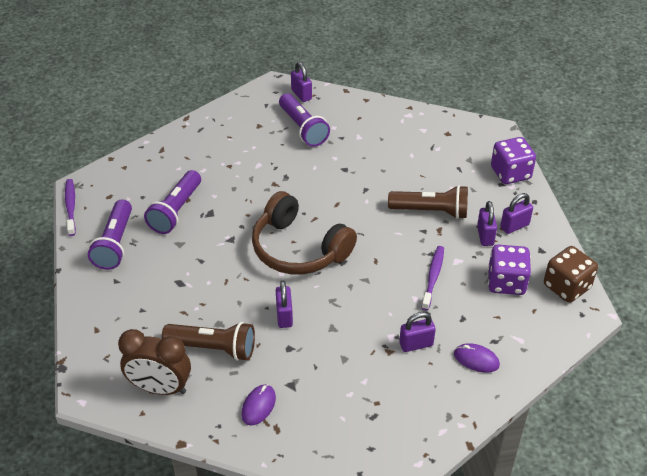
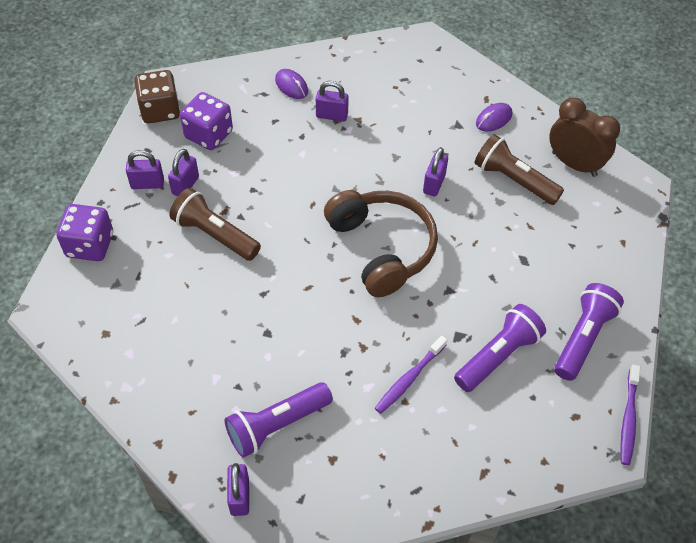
camera: 155 degrees left, 10 degrees up
(303, 128) = (277, 425): purple flashlight -> purple flashlight turned 120 degrees counterclockwise
(433, 277) = (270, 165): purple toothbrush -> purple toothbrush (409, 379)

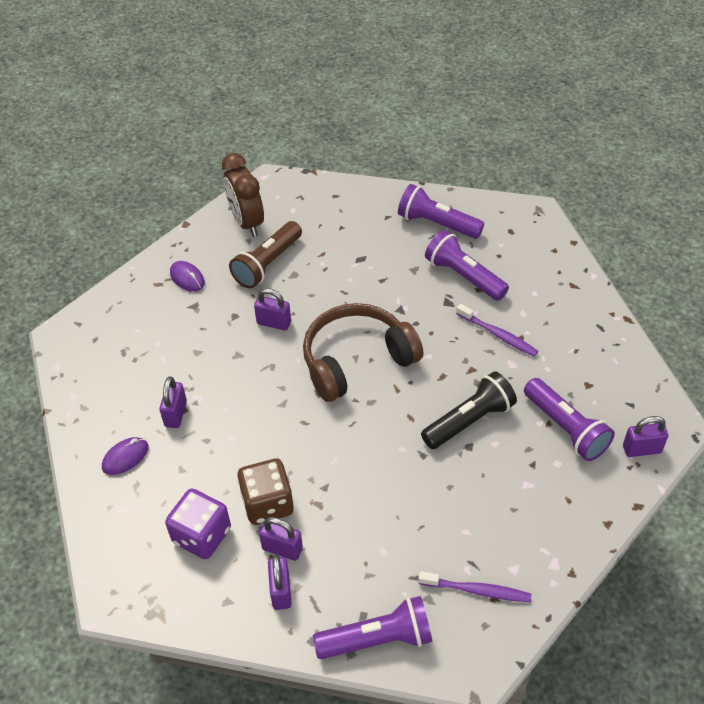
camera: 90 degrees left, 5 degrees down
(90, 245) = (378, 639): purple dice -> purple flashlight
(160, 110) = (158, 598): brown dice -> brown dice (267, 503)
(214, 235) = (352, 508): brown flashlight -> none
(297, 337) = (469, 420): none -> black flashlight
(574, 164) = (247, 222): brown clock -> brown clock turned 60 degrees counterclockwise
(628, 419) = (506, 202): purple toothbrush -> purple toothbrush (477, 590)

